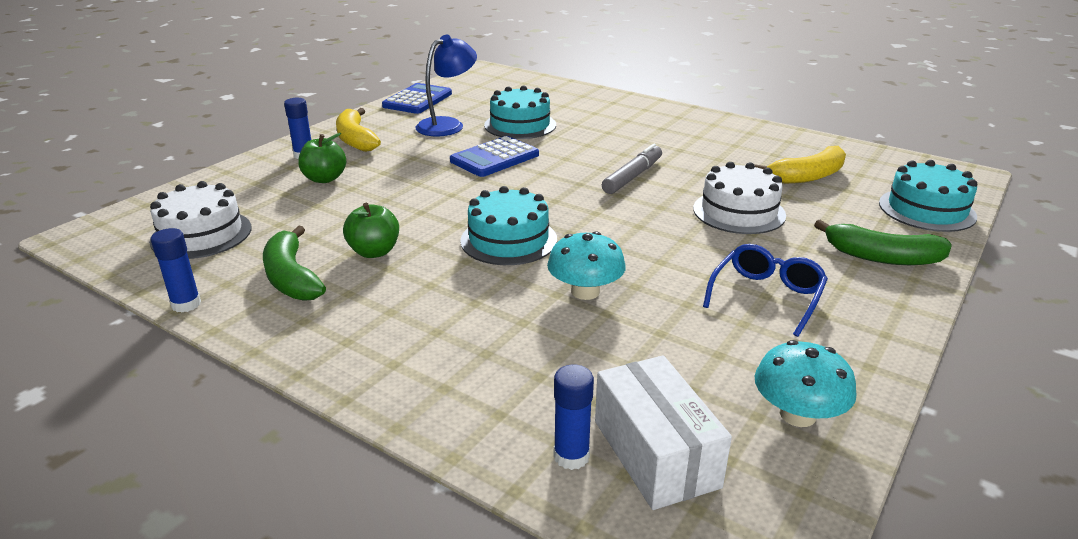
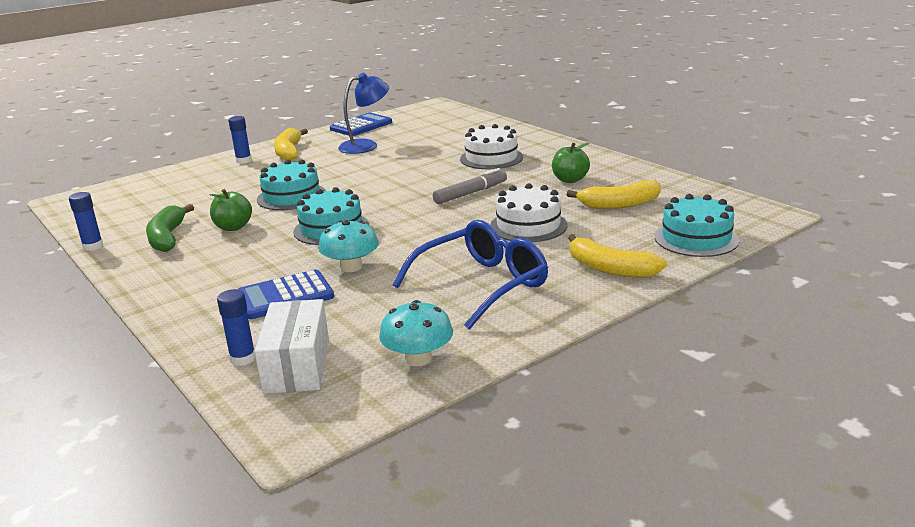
camera: 20 degrees right, 5 degrees down
(201, 234) = (135, 206): white cake -> white cake (491, 158)
(324, 179) = (243, 177): green apple -> green apple (570, 180)
(494, 158) = (377, 172): blue calculator -> blue calculator (285, 296)
(520, 125) = (421, 149): turquoise cake -> turquoise cake (291, 196)
(767, 296) = (482, 284): blue glasses -> blue glasses, size x1.54
(882, 257) = (610, 269): green banana -> yellow banana

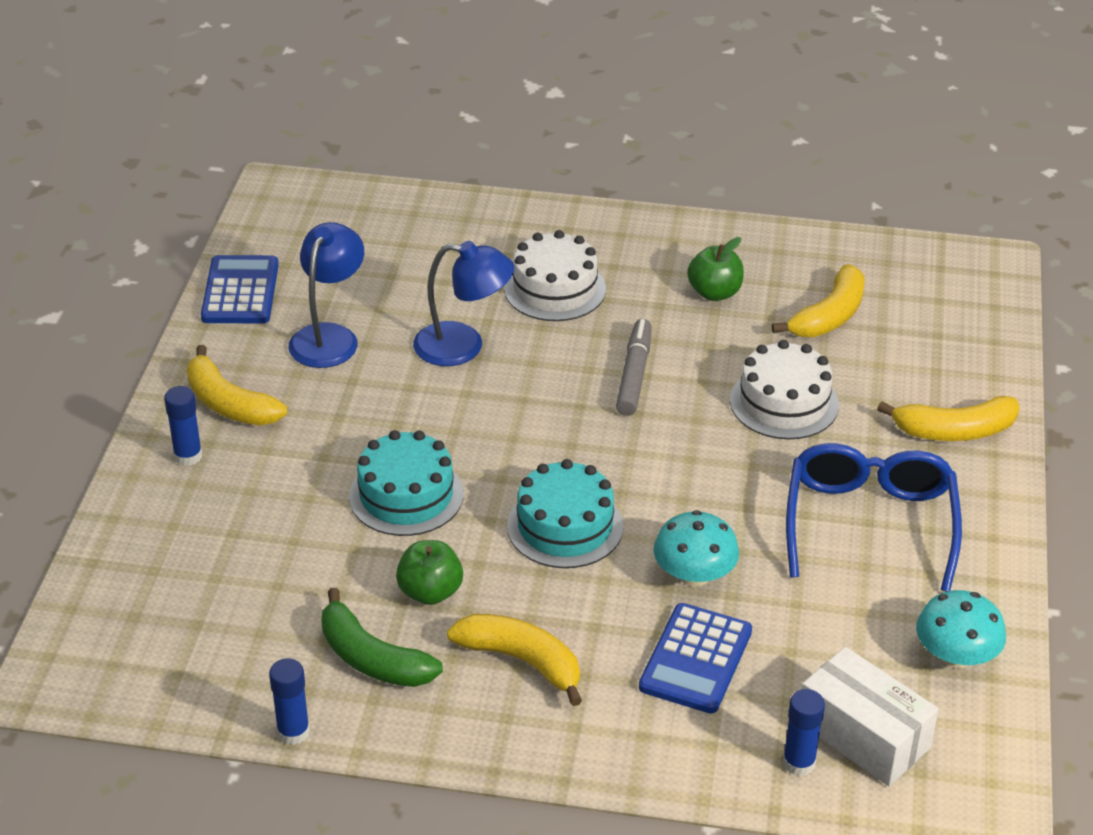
camera: 45 degrees left, 15 degrees up
(216, 263) = (522, 661): none -> yellow banana
(413, 163) = (463, 346): none -> blue lamp
(696, 238) = (972, 339): turquoise cake -> none

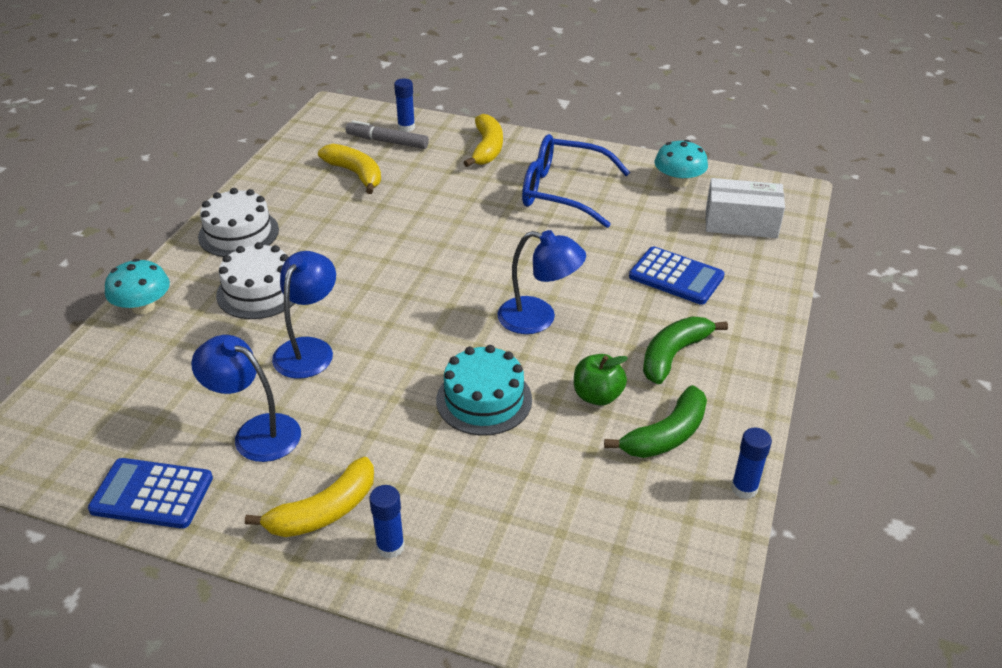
camera: 80 degrees left, 0 degrees up
(522, 661) = (673, 355): yellow banana -> green banana
(565, 526) = (538, 318): turquoise cake -> blue lamp
(634, 374) = (382, 265): grey marker -> grey marker (387, 142)
(694, 575) = (598, 266): turquoise mushroom -> turquoise mushroom (143, 307)
(714, 293) = (305, 216): green apple -> none
(784, 402) = (438, 205): white cake -> white cake (238, 233)
(799, 763) = (763, 249): blue glue stick -> blue glue stick (406, 127)
(863, 735) = (741, 223): white box -> white box turned 45 degrees clockwise

